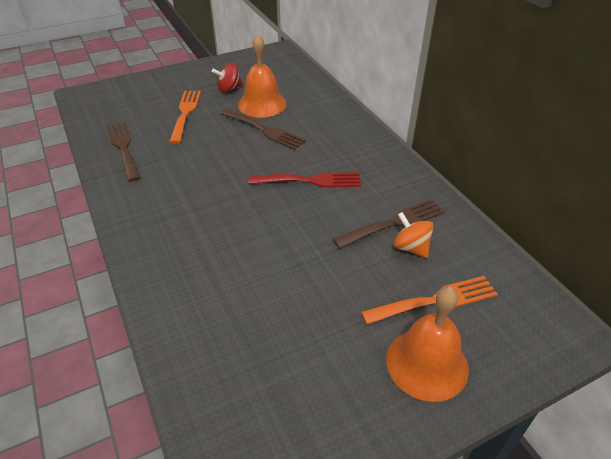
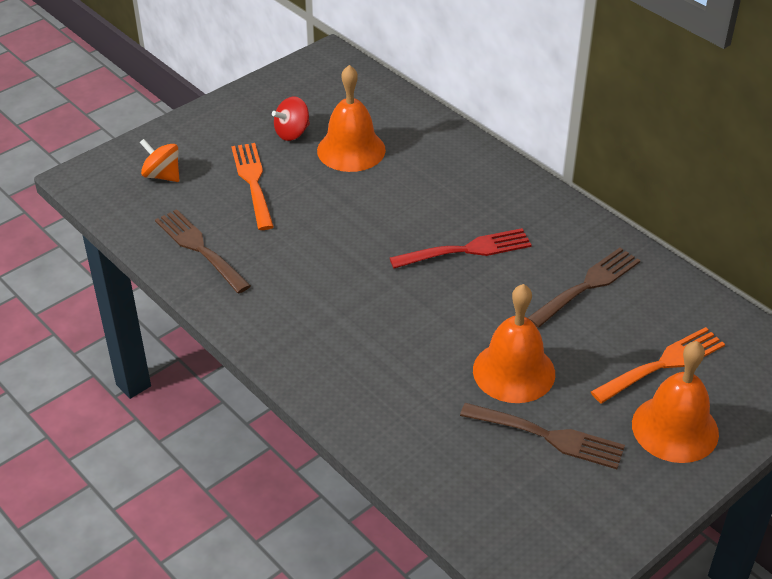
camera: 15 degrees left, 0 degrees up
(265, 130) = (375, 189): brown fork -> brown fork (549, 436)
(303, 280) = (514, 371): none -> orange bell
(411, 247) = (617, 311): orange spinning top -> orange spinning top (162, 175)

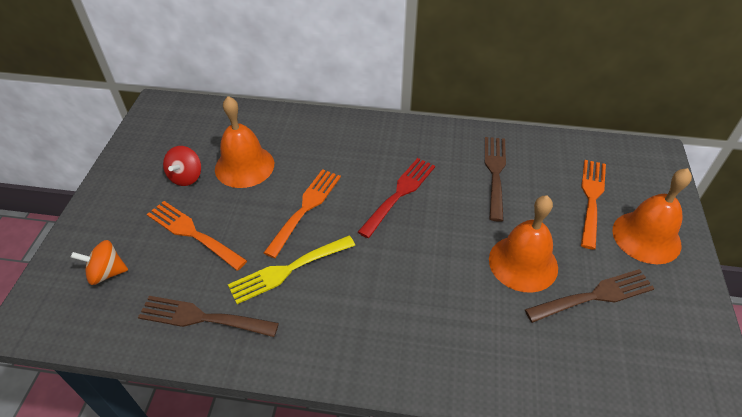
camera: 40 degrees left, 5 degrees up
(299, 253) = (288, 270): none -> yellow fork
(366, 214) = (305, 208): none -> orange fork

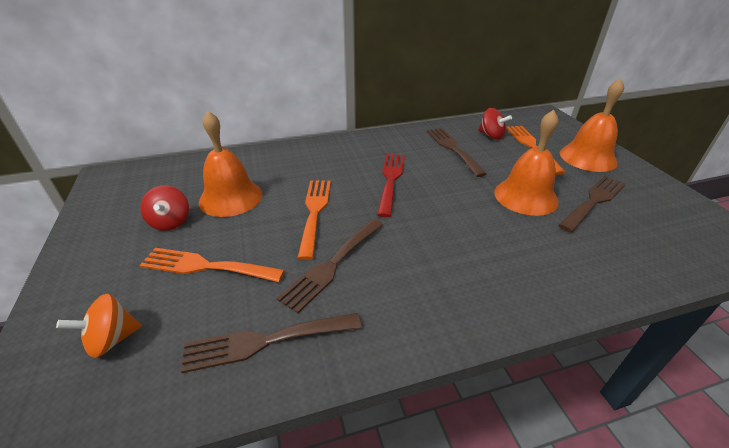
camera: 25 degrees left, 10 degrees down
(288, 270) = (332, 265): yellow fork -> brown fork
(555, 167) = (491, 136): none -> red spinning top

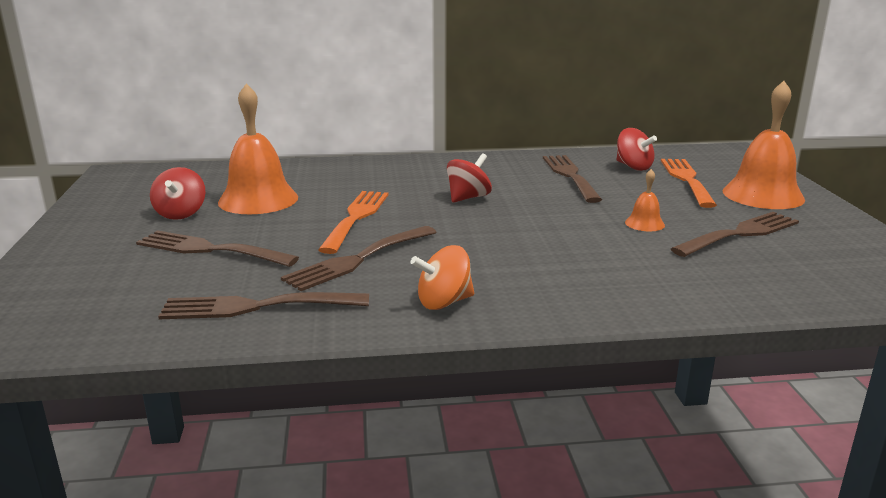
camera: 10 degrees right, 15 degrees down
(112, 339) = (93, 291): orange spinning top -> orange spinning top (444, 302)
(206, 266) = (210, 250): orange fork -> brown fork
(390, 180) = (468, 198): red fork -> red spinning top
(525, 196) = (644, 223): orange bell -> orange bell, size x0.46

